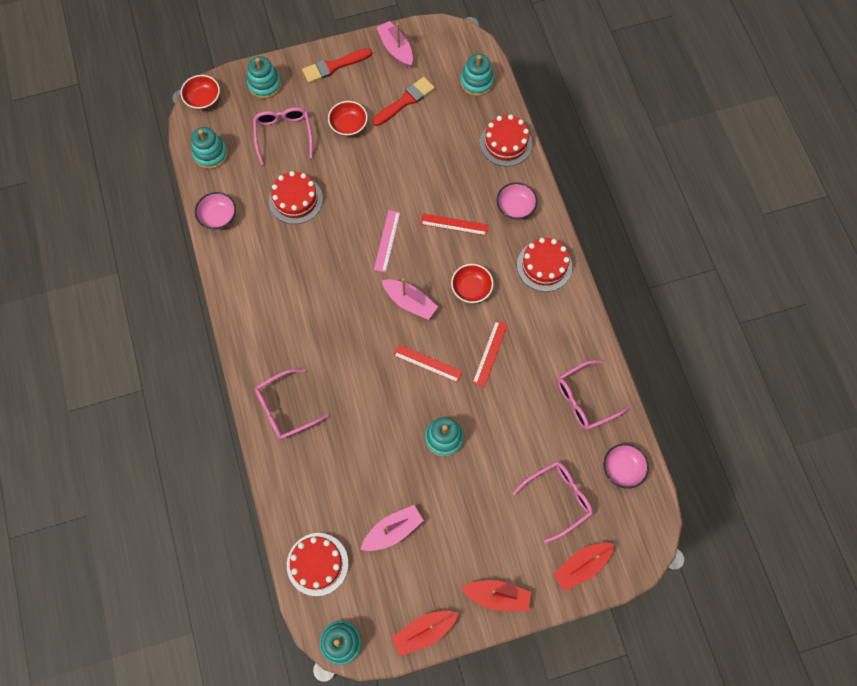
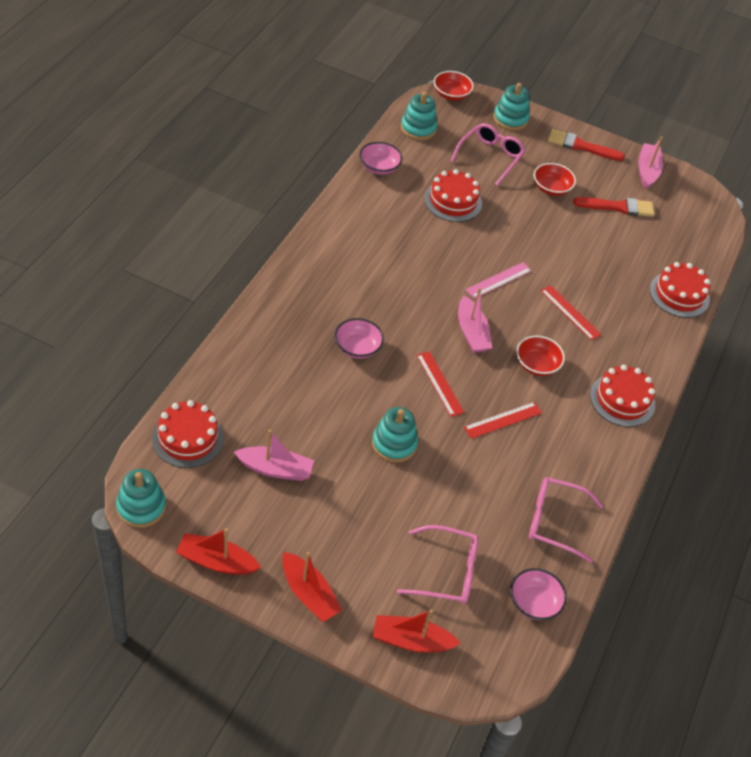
camera: 35 degrees right, 20 degrees down
(285, 408) = (286, 319): pink glasses -> none
(476, 82) = (697, 238): turquoise stacking toy -> none
(515, 207) = (640, 341): pink bowl -> pink bowl (357, 347)

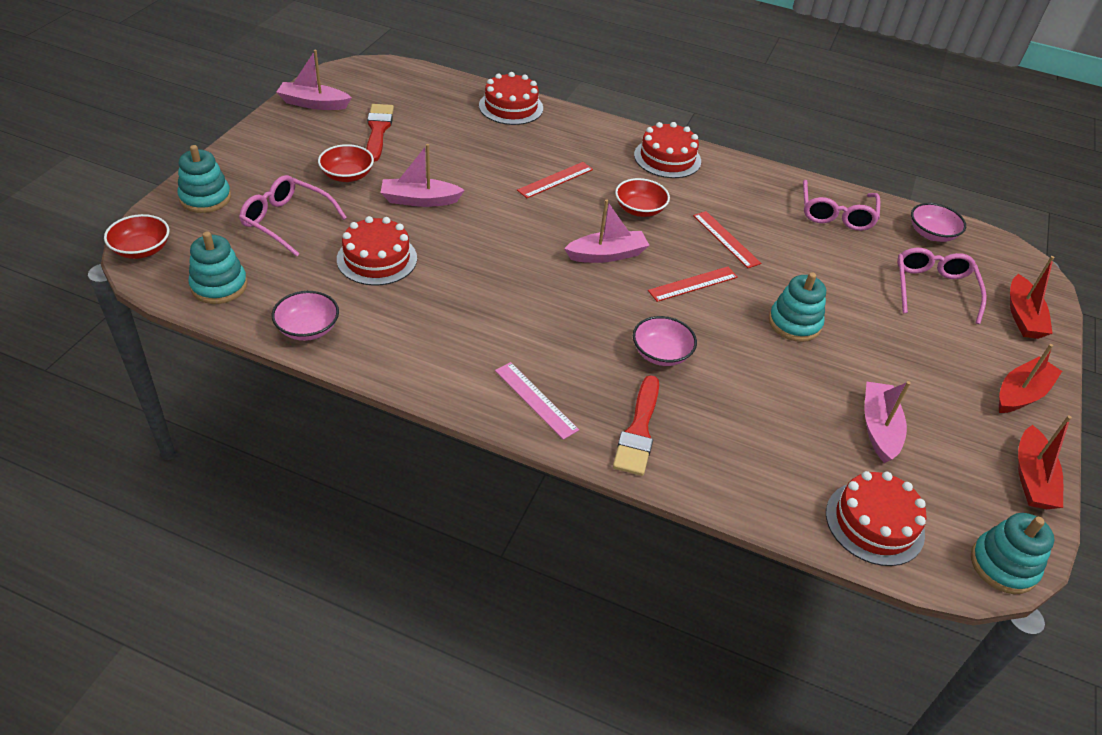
camera: 90 degrees left, 5 degrees down
(498, 280) = (516, 228): pink ruler -> pink ruler (535, 400)
(526, 227) = (419, 200): none -> pink boat
(581, 146) = (266, 146): red brush -> red brush (638, 430)

